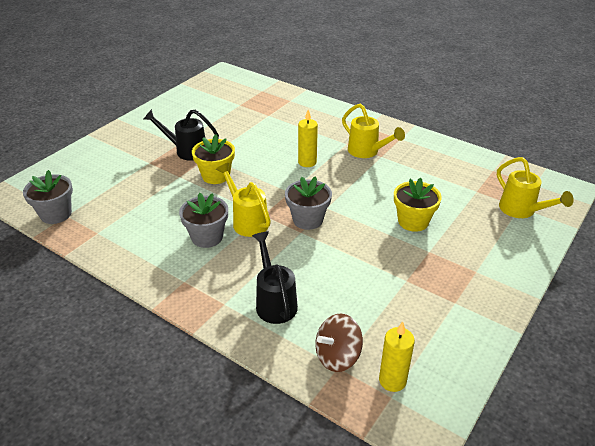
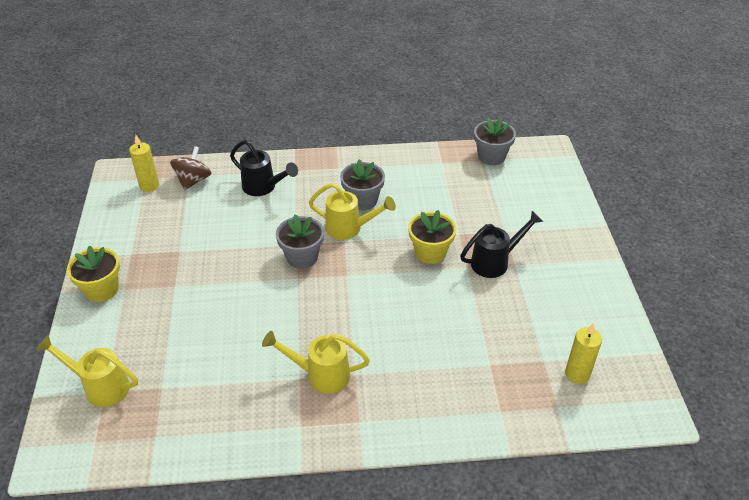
camera: 140 degrees right, 5 degrees up
(307, 162) = (368, 319): yellow candle -> yellow candle (577, 374)
(413, 221) = (207, 308): yellow flower pot -> yellow flower pot (102, 289)

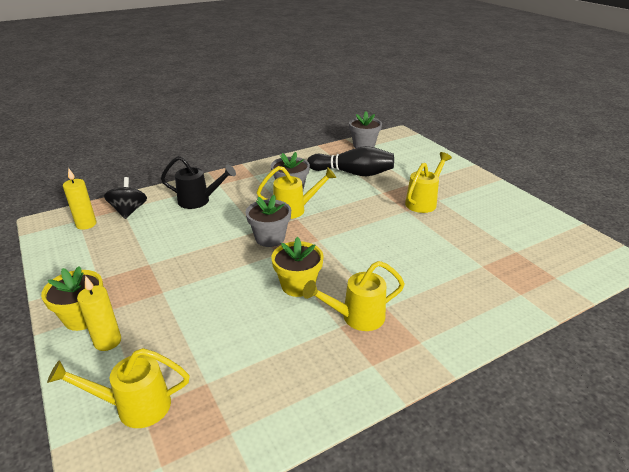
camera: 25 degrees left, 10 degrees down
(193, 180) = (129, 211): brown spinning top -> black spinning top
(430, 252) = (371, 208): yellow flower pot -> yellow flower pot (298, 285)
(447, 196) = (353, 173): none -> black bowling pin
(495, 262) = (423, 202): black watering can -> yellow watering can
(577, 374) = (547, 252): yellow candle -> yellow candle (108, 341)

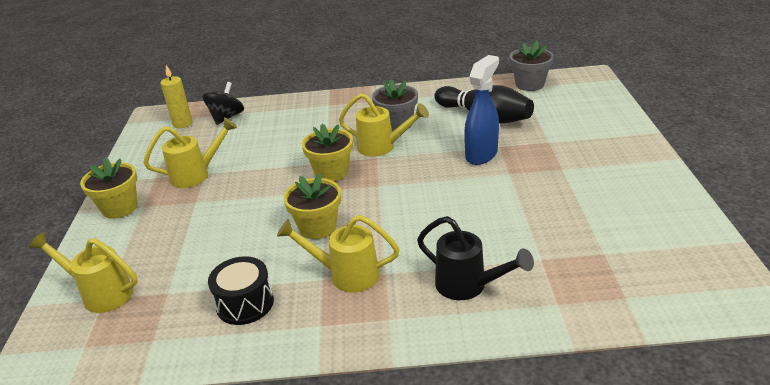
camera: 30 degrees right, 0 degrees up
(108, 341) = (122, 234): yellow candle -> none
(199, 201) = (296, 119): black watering can -> black watering can (468, 286)
(270, 238) = (331, 172): grey flower pot -> yellow flower pot
(291, 368) = (245, 303): none -> black drum
(375, 200) = (481, 154): none -> blue spray bottle
(423, 202) = (540, 167): yellow watering can -> yellow watering can (197, 174)

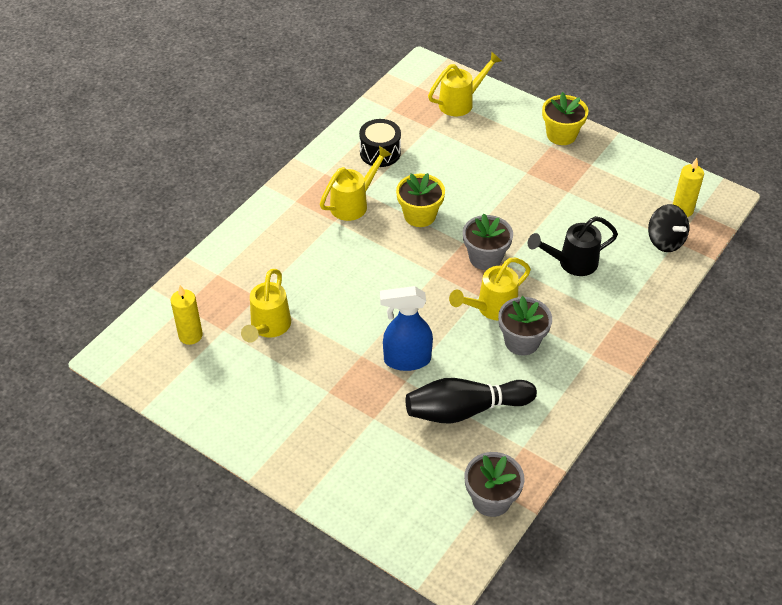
camera: 125 degrees right, 15 degrees up
(197, 174) = (569, 186): yellow watering can -> yellow watering can (268, 328)
(331, 172) = (485, 258): yellow flower pot -> grey flower pot
(468, 286) = (277, 248): black watering can -> black watering can (571, 263)
(481, 154) = (406, 360): blue spray bottle -> blue spray bottle turned 105 degrees clockwise
(642, 268) = (190, 335): none -> yellow candle

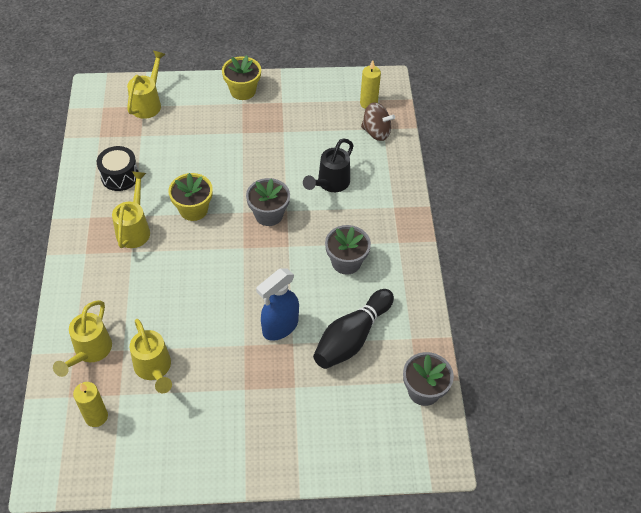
camera: 40 degrees left, 5 degrees up
(491, 308) = (305, 250): yellow watering can -> yellow watering can (89, 352)
(665, 241) = (376, 132): black spinning top -> brown spinning top

